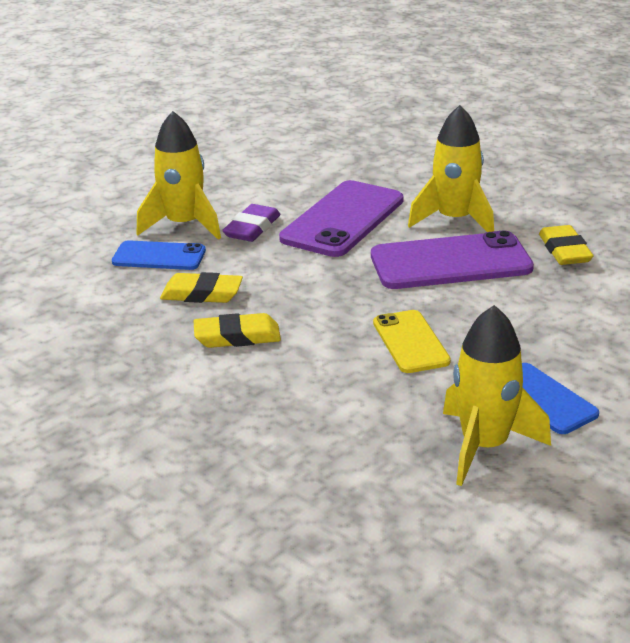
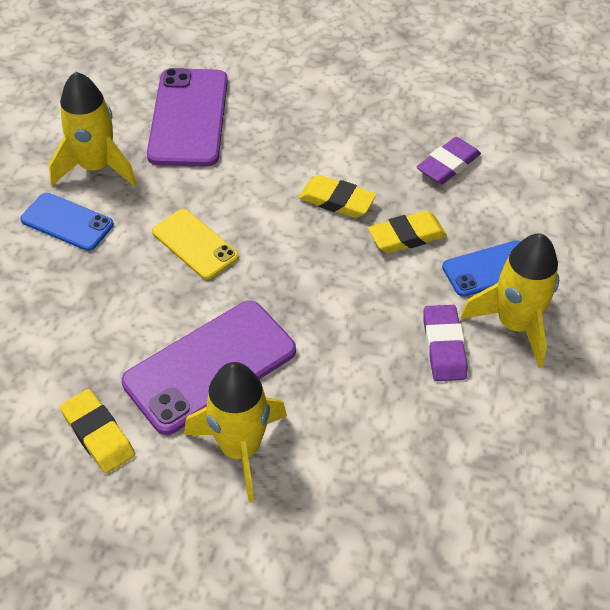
camera: 150 degrees right, 20 degrees up
(93, 333) = (448, 165): none -> purple eraser
(237, 336) = (336, 201): yellow eraser -> yellow eraser turned 60 degrees clockwise
(343, 219) = (362, 400): purple phone -> purple phone (188, 117)

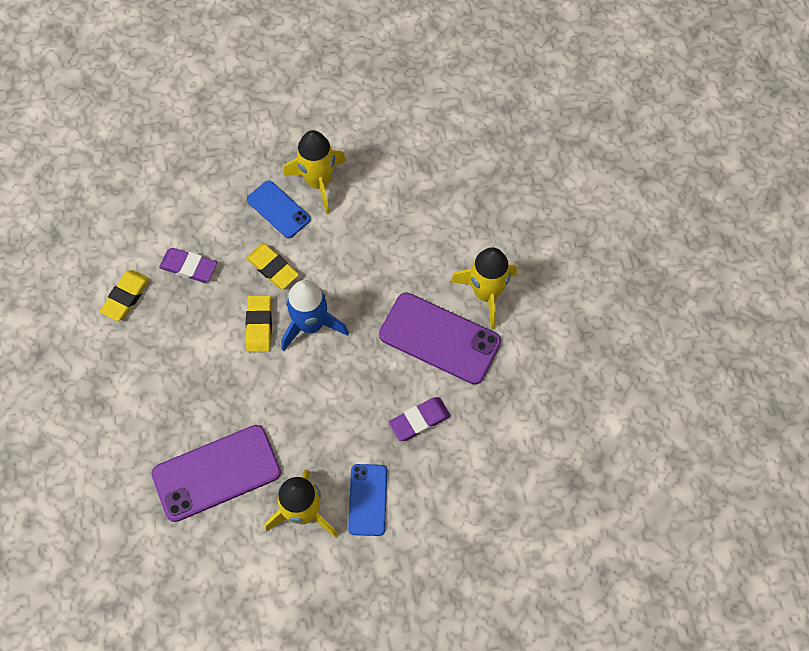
camera: 115 degrees left, 15 degrees up
(98, 434) = (520, 376): yellow eraser -> yellow eraser (126, 297)
(195, 244) = (345, 399): yellow phone -> none
(309, 246) = (311, 324): none -> blue rocket
(444, 346) = (356, 214): purple eraser -> purple eraser (419, 420)

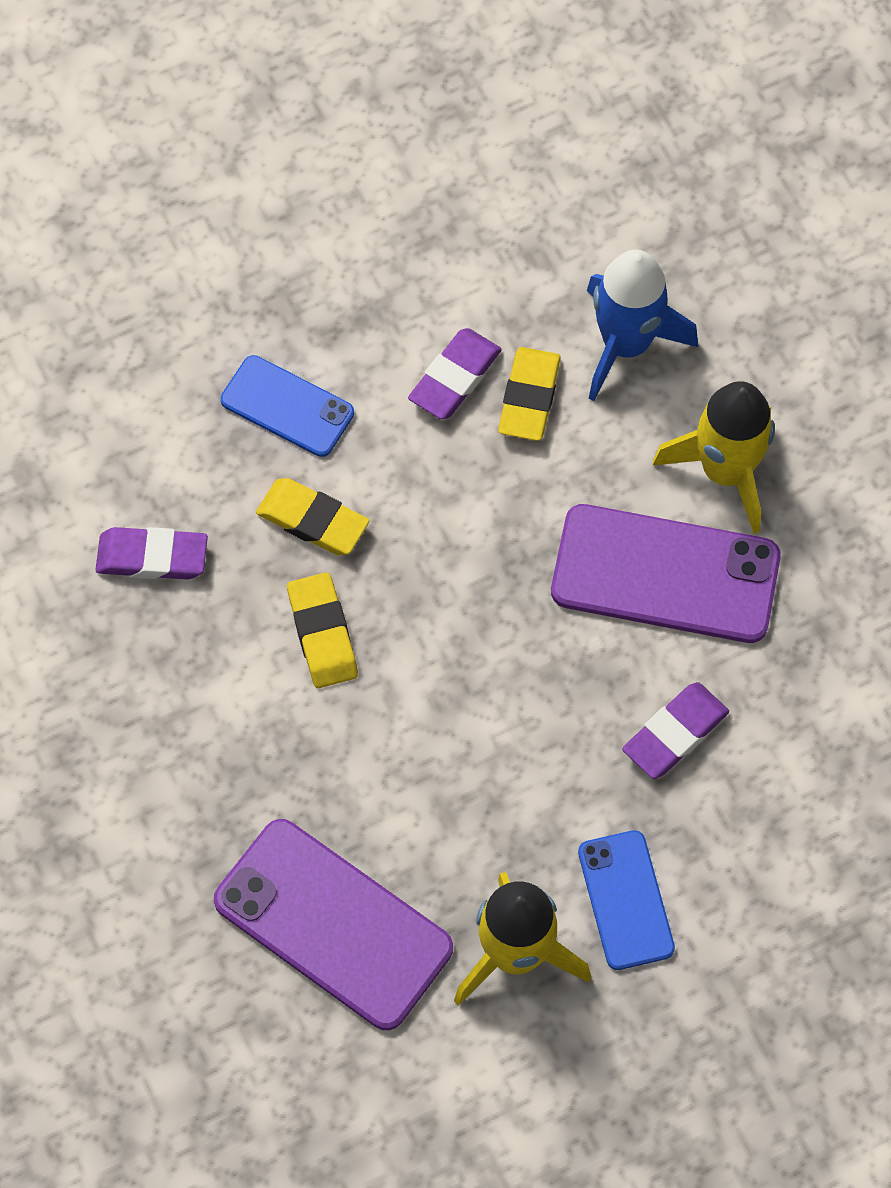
camera: 15 degrees left, 0 degrees up
(126, 297) = (51, 643): yellow eraser -> yellow eraser (529, 398)
(216, 473) = (333, 925): purple phone -> purple phone turned 75 degrees clockwise
(311, 324) = (419, 608): blue rocket -> blue rocket (626, 344)
(319, 182) = (347, 336): yellow rocket -> none
(365, 215) = (454, 378): none -> purple eraser

